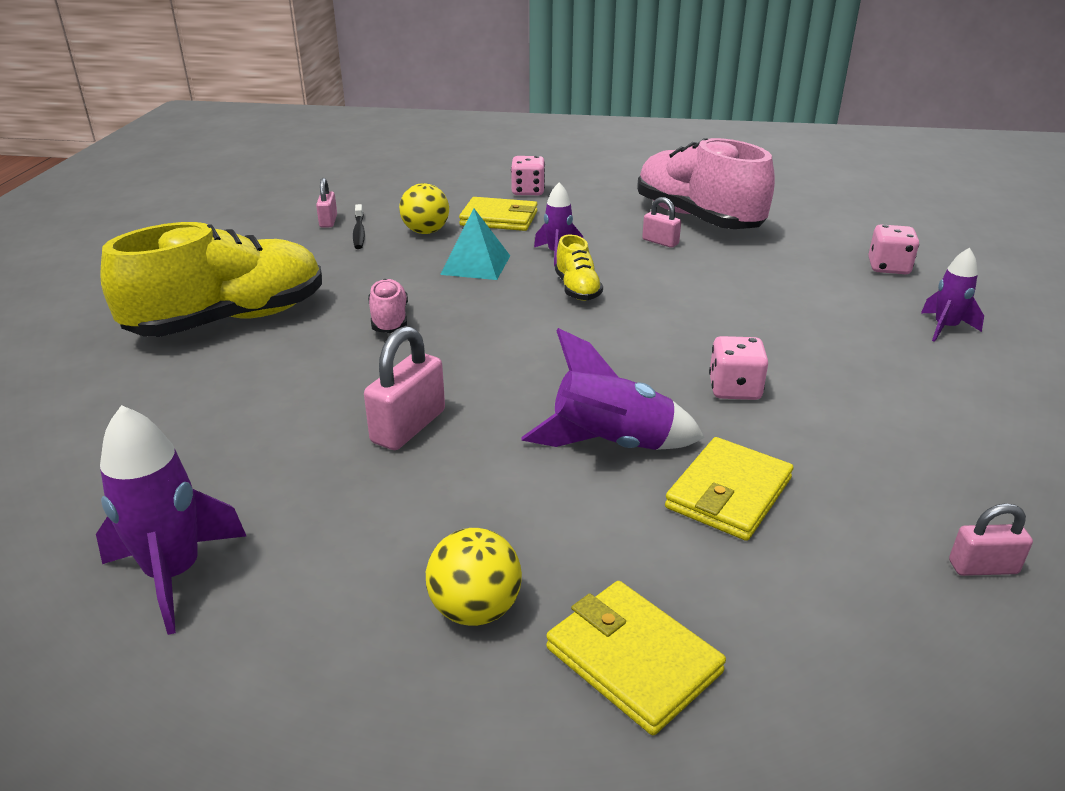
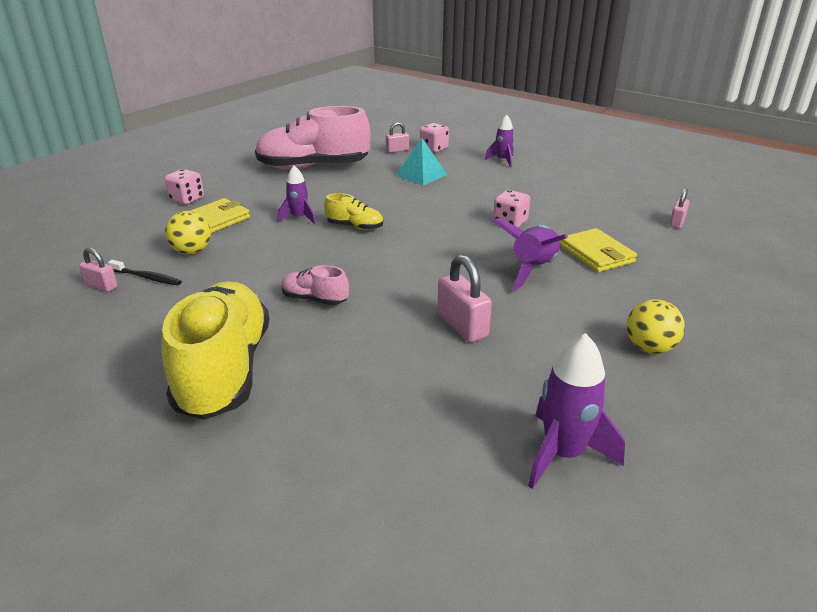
camera: 60 degrees left, 0 degrees up
(476, 265) = (275, 248): turquoise pyramid -> turquoise pyramid (421, 175)
(633, 660) = (702, 315): yellow wallet -> none
(660, 242) = (328, 186): pink padlock -> pink padlock (397, 150)

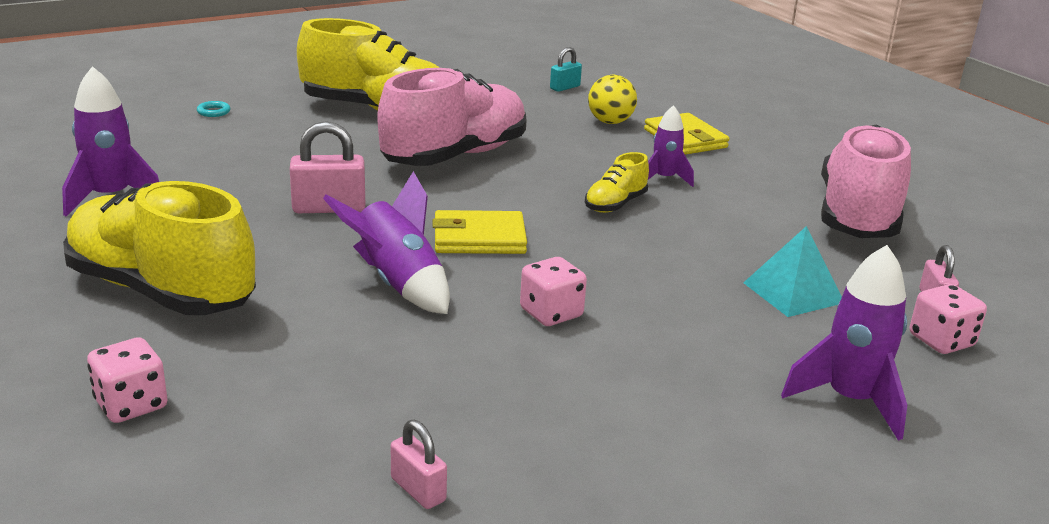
camera: 110 degrees right, 5 degrees down
(101, 286) = (565, 87): pink padlock -> turquoise padlock
(147, 277) = (566, 102): black toothbrush -> none
(187, 199) = (760, 132): pink dice -> pink dice (131, 405)
(288, 499) = (213, 112): none -> turquoise ring
(314, 299) = (455, 156): pink shoe -> pink shoe, size x2.22
(502, 160) = (850, 400): purple rocket -> purple rocket, size x1.59
(596, 254) = (390, 347): yellow wallet -> yellow wallet (479, 238)
(649, 348) = (161, 291): yellow ball -> yellow shoe

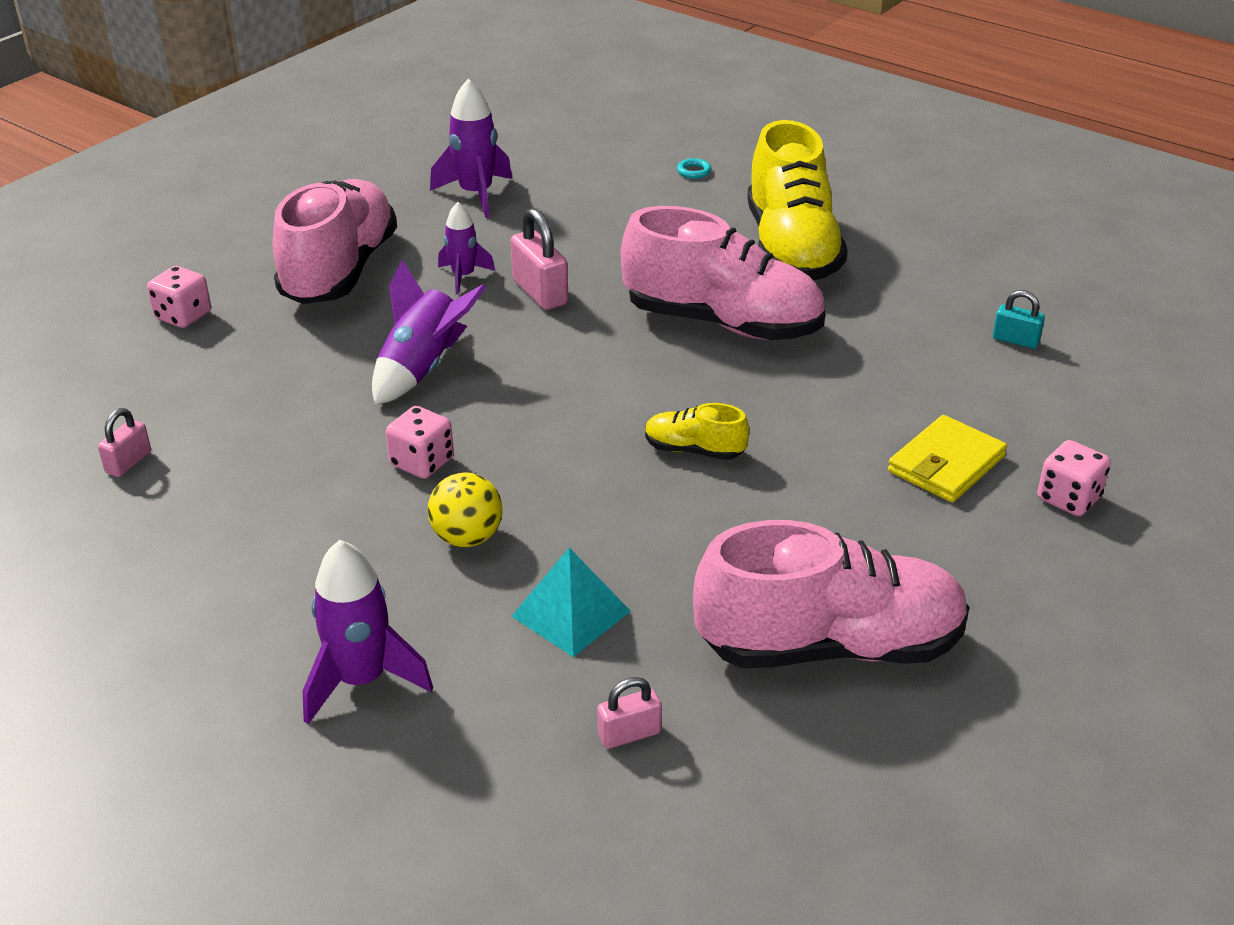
camera: 70 degrees right, 10 degrees up
(161, 291) = (340, 271): yellow shoe -> pink shoe
(479, 238) = (543, 386): yellow wallet -> none
(610, 122) = (936, 397): yellow ball -> yellow ball (467, 537)
(664, 179) = (798, 471): purple rocket -> purple rocket (463, 277)
(941, 341) = (529, 744): pink dice -> pink dice (1068, 498)

